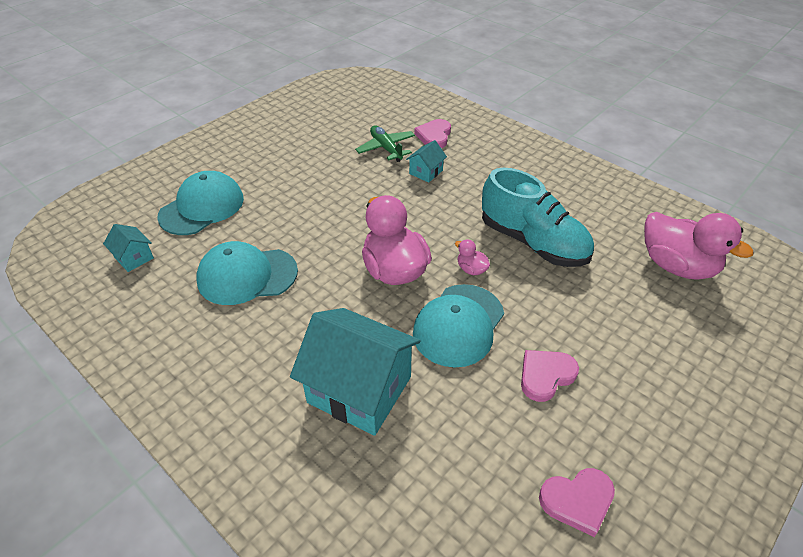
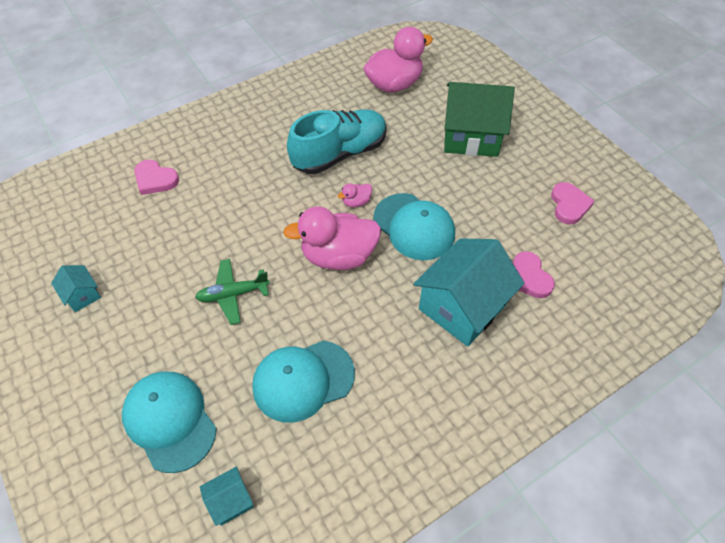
camera: 75 degrees left, 10 degrees up
(247, 276) = (303, 380): turquoise cap -> turquoise cap turned 60 degrees clockwise
(386, 148) = (153, 224): green plane -> green plane (233, 294)
(426, 172) = (211, 200): turquoise house -> turquoise house (82, 295)
(545, 376) = (474, 189): pink heart -> pink heart (528, 277)
(639, 359) = (471, 136): none -> green house

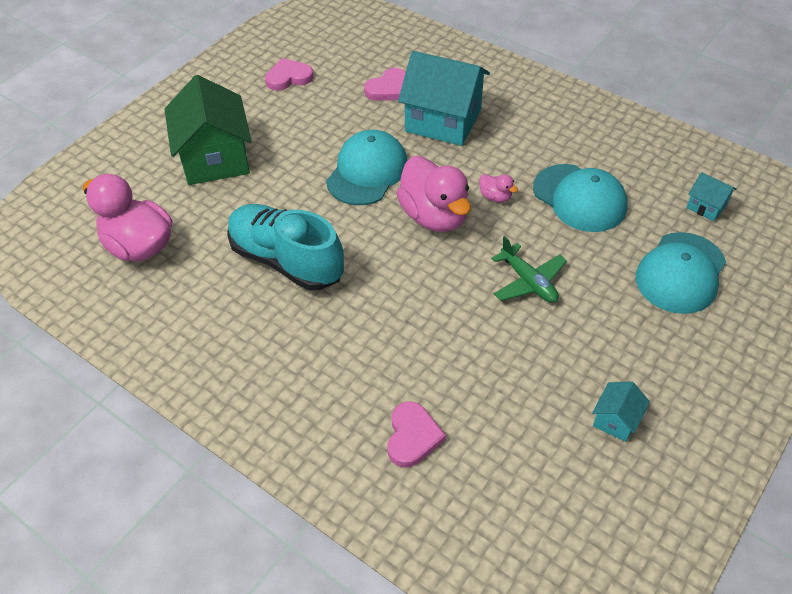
camera: 110 degrees left, 5 degrees down
(356, 202) = (355, 224): pink duck -> pink duck (495, 197)

